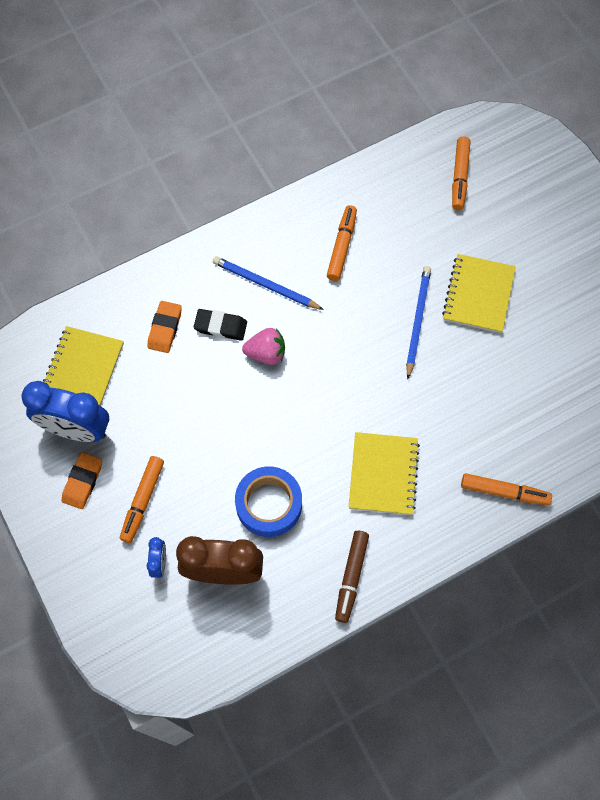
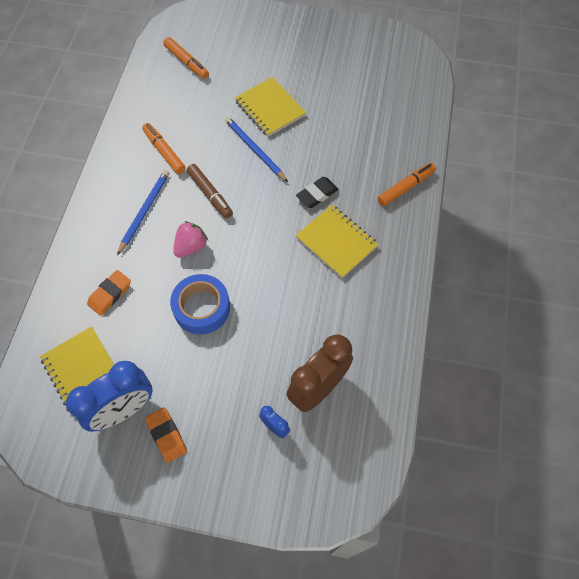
camera: 50 degrees left, 5 degrees down
(142, 501) = (219, 404): orange marker -> none
(165, 328) = (110, 294): orange eraser -> orange eraser turned 75 degrees clockwise
(220, 326) = (144, 259): black eraser -> black eraser (317, 194)
(266, 285) = (144, 212): blue pencil -> blue pencil turned 135 degrees clockwise
(269, 504) = (296, 324): blue tape -> blue tape (201, 308)
(351, 577) = (389, 312): brown marker -> brown marker (210, 194)

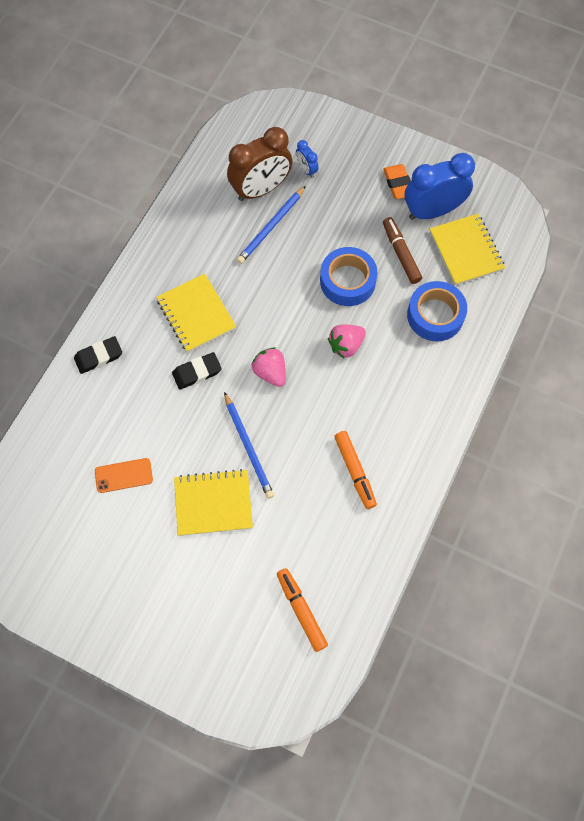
camera: 165 degrees left, 5 degrees up
(110, 294) = (435, 315): orange eraser -> blue tape
(144, 212) = (389, 398): blue pencil -> blue pencil (271, 226)
(210, 194) = (313, 401): brown marker -> brown marker (401, 253)
(253, 209) = (270, 372): none -> pink strawberry
(270, 108) = (213, 503): yellow notebook -> yellow notebook turned 75 degrees counterclockwise
(345, 111) = (123, 475): none -> orange phone
(406, 187) = (99, 357): orange marker -> black eraser

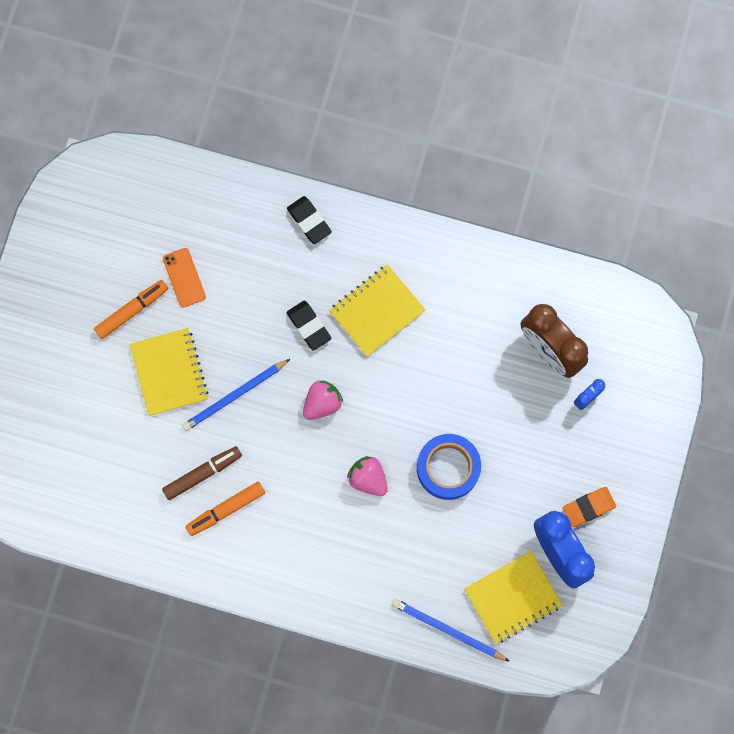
camera: 80 degrees right, 10 degrees up
(271, 226) = (502, 371): blue pencil -> blue pencil (448, 630)
(301, 610) = (75, 479): orange marker -> orange marker (132, 311)
(401, 253) = (494, 523): brown marker -> brown marker (202, 474)
(435, 315) = (422, 571): blue tape -> none

